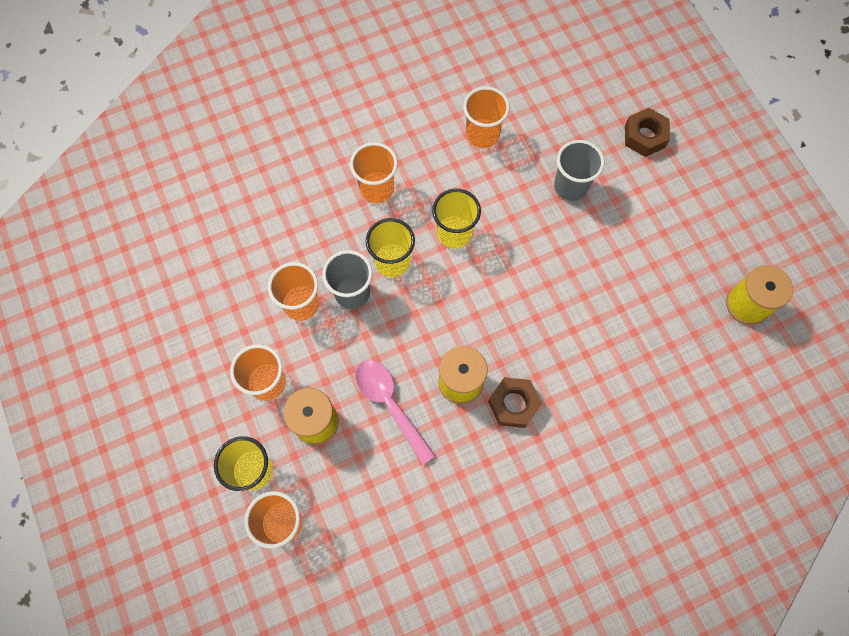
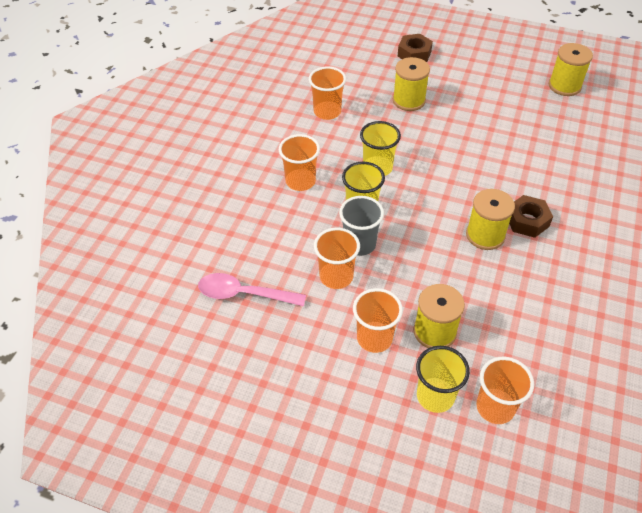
camera: 45 degrees left, 20 degrees down
(390, 404) = (464, 281): pink spoon -> pink spoon (244, 294)
(570, 186) = (409, 100): grey cup -> yellow spool

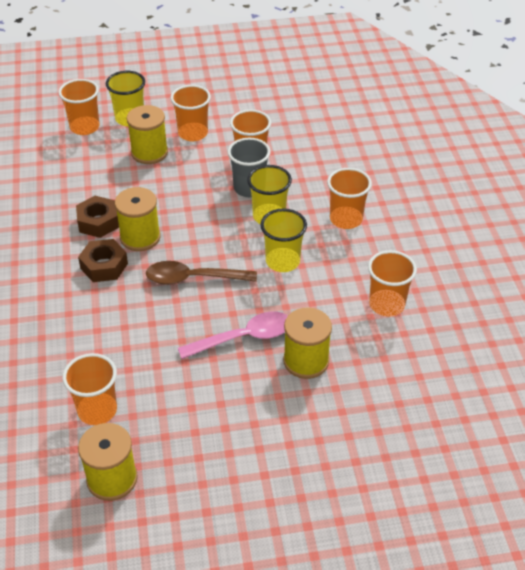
camera: 150 degrees right, 5 degrees down
(244, 294) = (311, 124): pink spoon -> pink spoon (243, 337)
(414, 54) = (350, 446): brown nut -> brown nut (98, 222)
(456, 182) = (193, 278): none -> brown spoon
(563, 122) = (97, 410): none -> orange cup

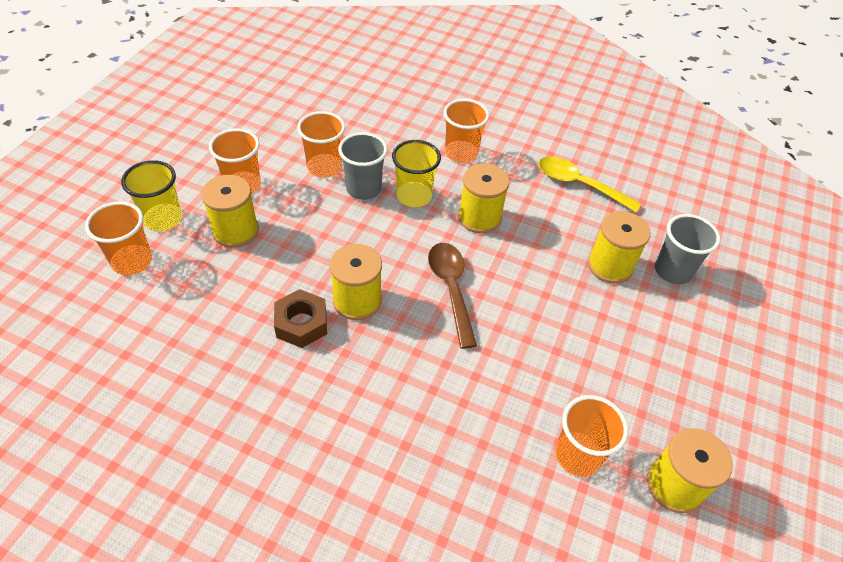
camera: 60 degrees left, 5 degrees up
(104, 266) = (374, 351): brown nut -> none
(193, 278) = (451, 289): brown spoon -> brown spoon turned 135 degrees clockwise
(243, 337) = (554, 292): pink spoon -> none
(282, 261) = (479, 218): yellow cup -> yellow spool
(340, 405) = (672, 271): none -> grey cup
(386, 304) = (579, 185): orange cup -> yellow spoon

